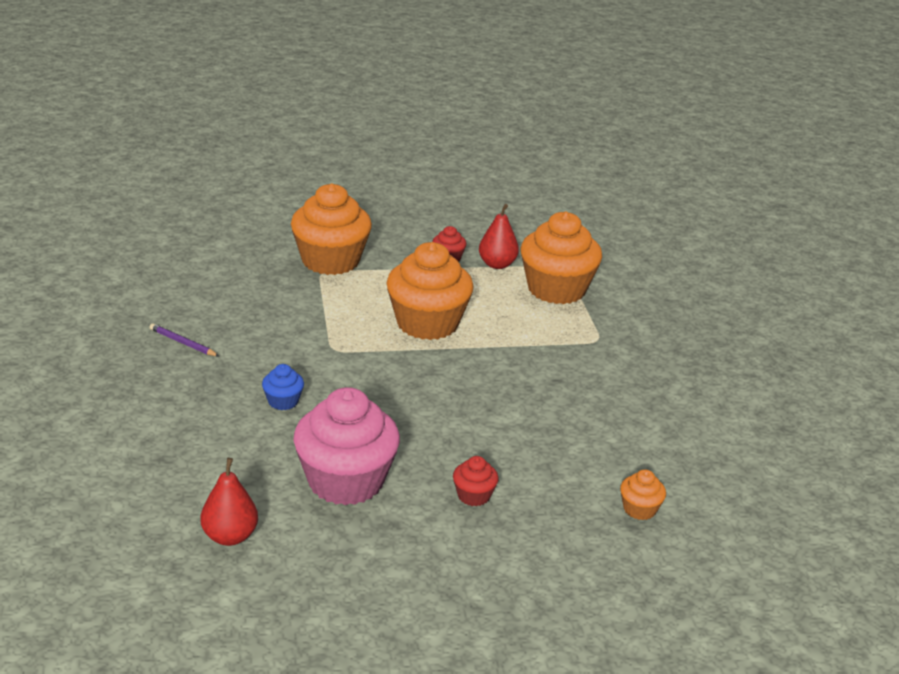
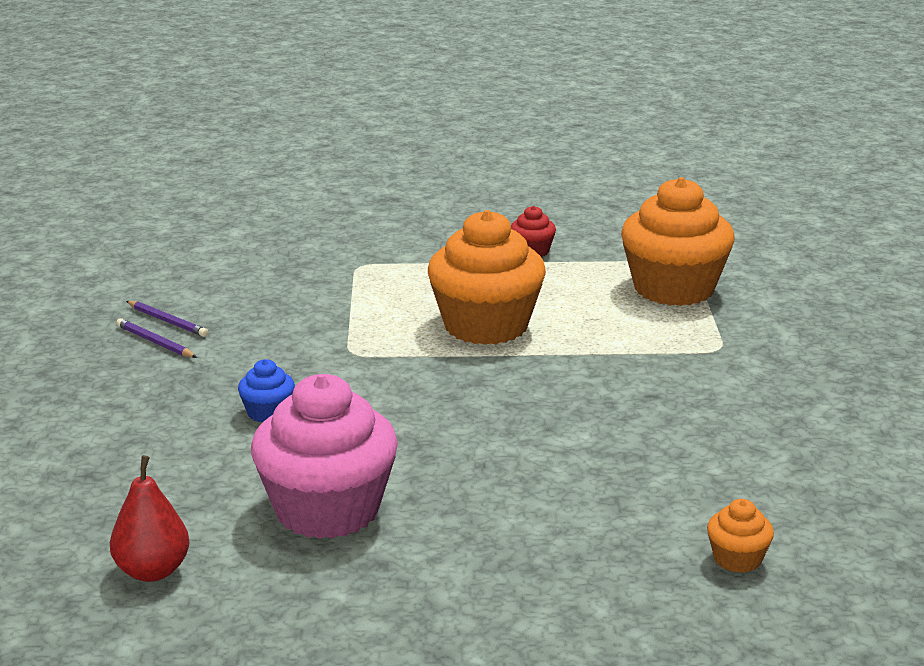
camera: 10 degrees right, 5 degrees down
(188, 324) = (167, 321): none -> purple pencil
(330, 261) = (374, 253): orange cupcake -> none
(474, 496) = (501, 533): red cupcake -> none
(497, 264) = (597, 259): red pear -> none

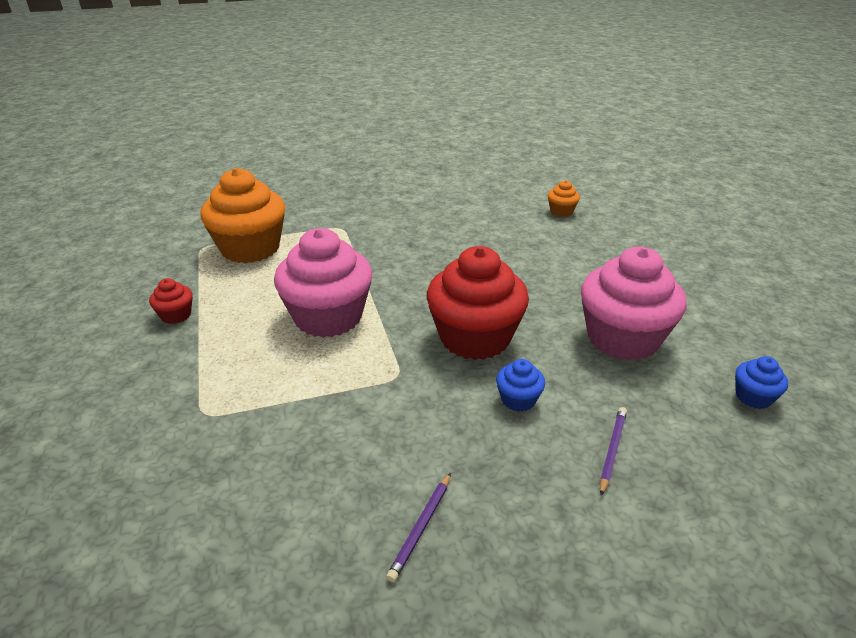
camera: 105 degrees left, 10 degrees up
(152, 571) = (753, 397): red pear -> blue cupcake
(167, 321) = (367, 535): purple pencil -> purple pencil (612, 450)
(393, 406) = (475, 338): none -> red cupcake
(486, 326) = (328, 317): orange cupcake -> pink cupcake

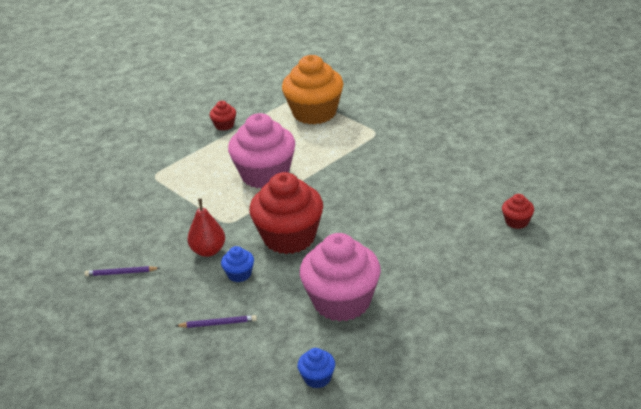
camera: 65 degrees right, 0 degrees up
(444, 412) = (208, 251): none -> red pear
(561, 211) = (517, 222): orange cupcake -> red cupcake

